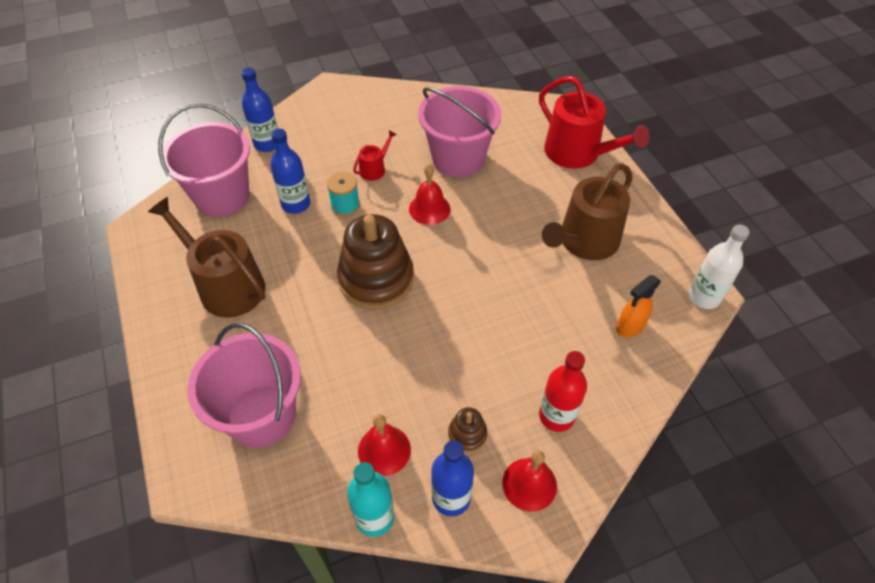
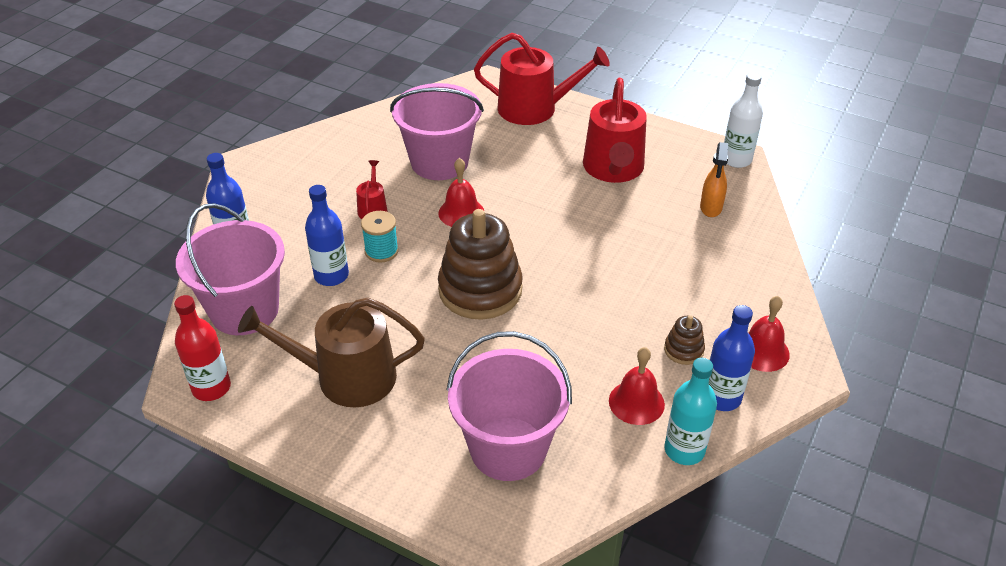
camera: 40 degrees left, 10 degrees down
(556, 416) = (729, 296): red bottle -> red bottle (211, 388)
(584, 241) = (613, 169): brown watering can -> red watering can

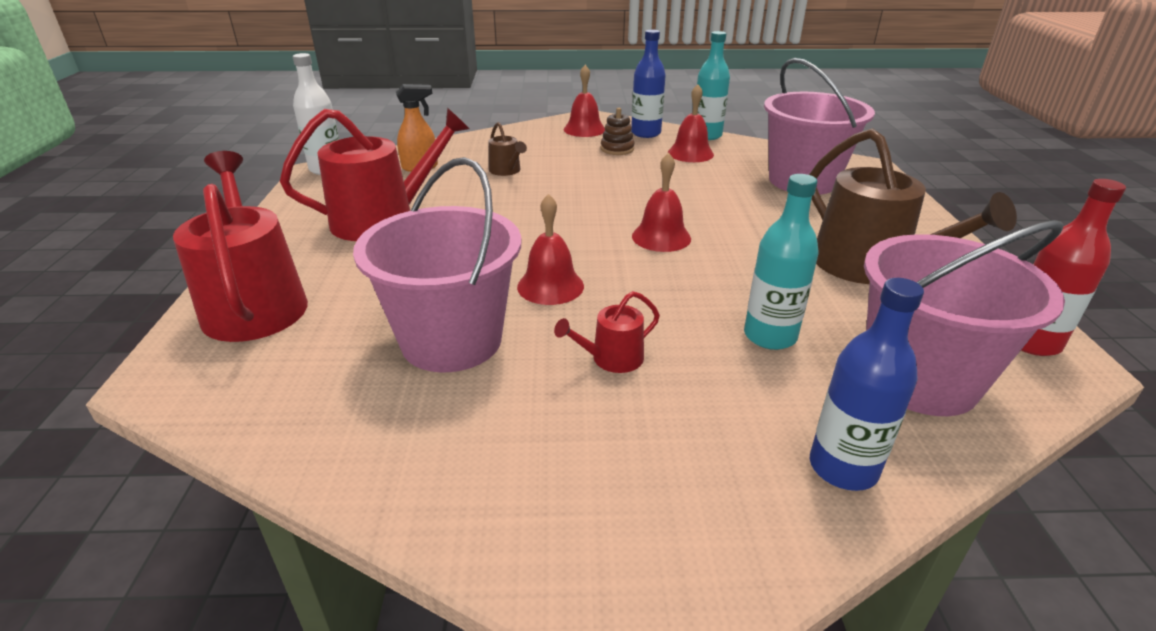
camera: 120 degrees left, 10 degrees down
(331, 276) = (770, 336): blue bottle -> turquoise bottle
(381, 251) = (682, 316): turquoise spool -> none
(480, 290) = (661, 237): brown stacking toy -> red bell
(670, 254) = (506, 171): none -> brown watering can

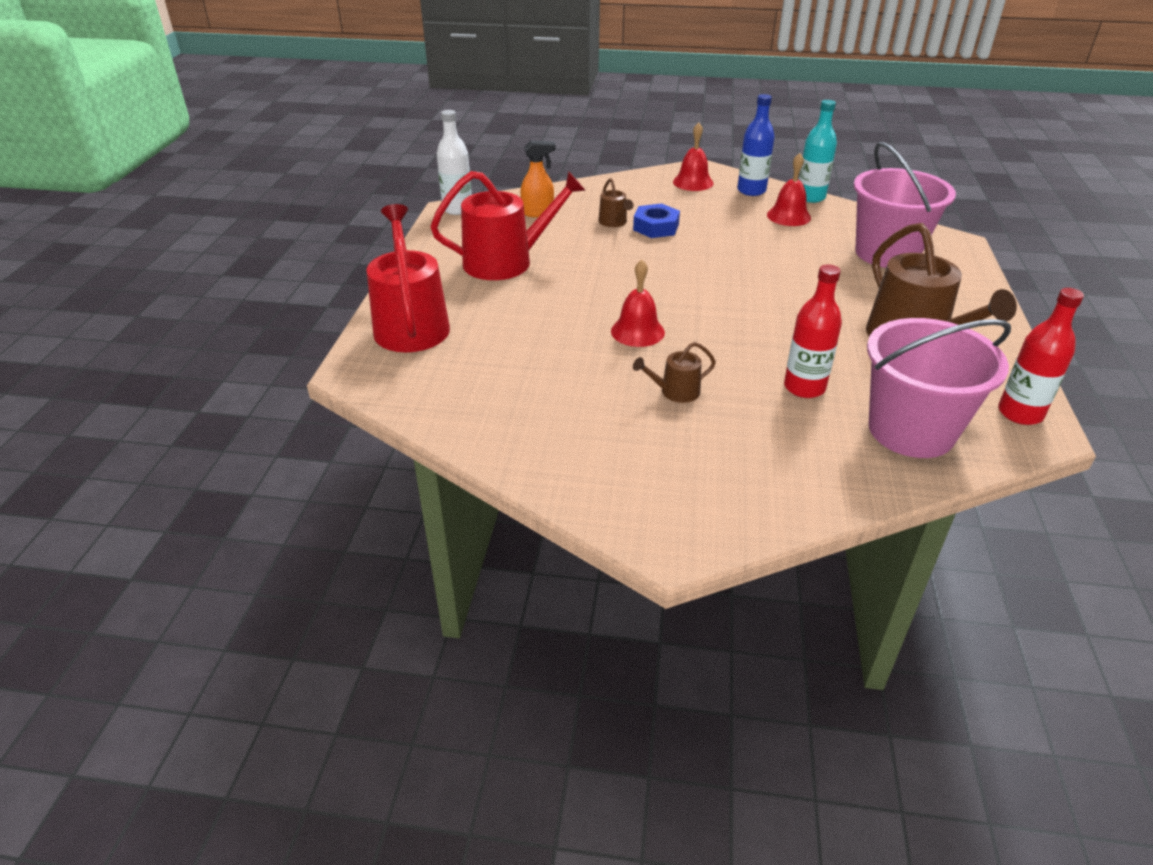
camera: 10 degrees right, 5 degrees up
(451, 340) = (557, 366): pink bucket -> none
(553, 172) = (656, 227): none -> blue nut
(612, 359) = (675, 392): red watering can -> brown watering can
(617, 149) = (719, 206): brown stacking toy -> none
(661, 237) = (739, 297): red bell -> none
(770, 336) = (804, 387): turquoise bottle -> red bottle
(843, 468) = (824, 481): blue bottle -> none

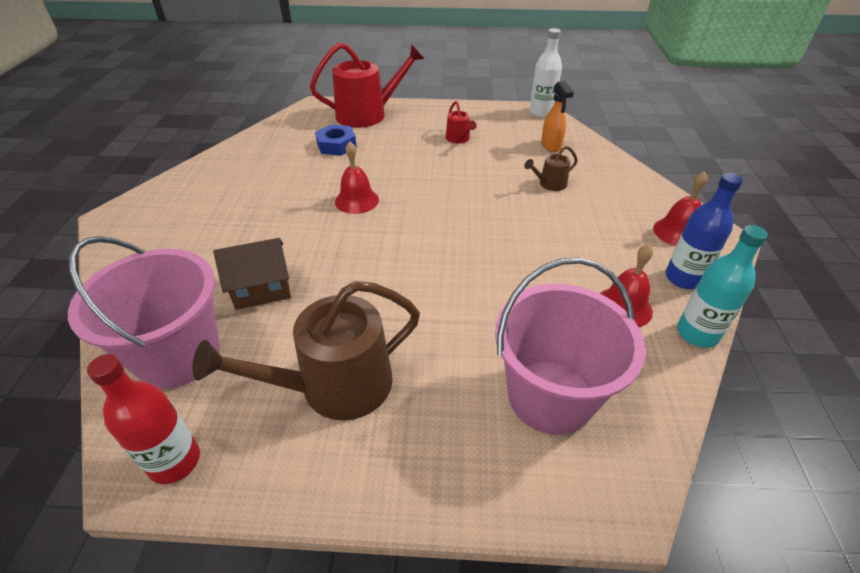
camera: 85 degrees right, 5 degrees up
(506, 262) = (459, 139): red watering can -> red watering can, size x0.46
(656, 227) = (549, 208): blue nut -> blue nut (336, 145)
(675, 392) = (271, 219): brown watering can -> none
(804, 387) = (261, 289): red bottle -> brown house

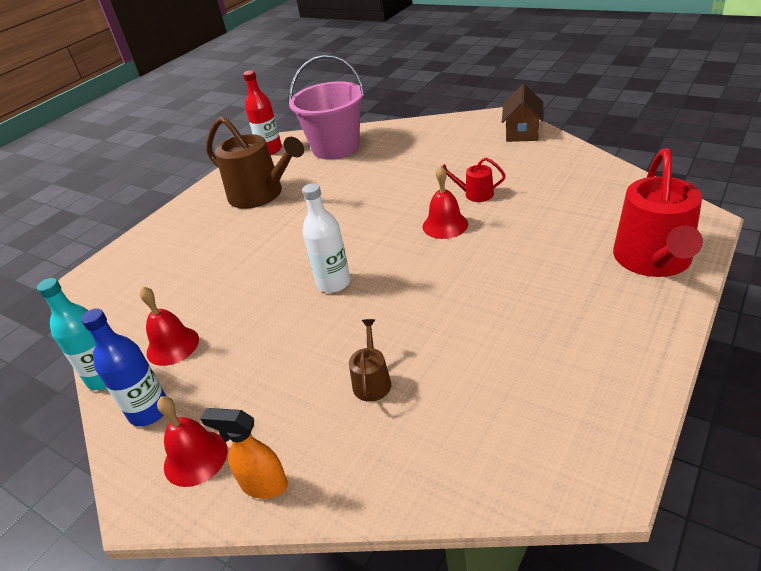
camera: 125 degrees right, 5 degrees down
(261, 289) = (366, 173): brown house -> brown house (522, 132)
(335, 386) = (261, 194): brown watering can -> brown watering can turned 120 degrees clockwise
(336, 145) = (570, 225): blue nut -> none
(459, 139) = (538, 332): red watering can -> red watering can (475, 194)
(541, 113) = (593, 478): white bottle -> white bottle (333, 283)
(550, 396) = (163, 272): pink bucket -> none
(551, 146) = (463, 431): orange spray bottle -> orange spray bottle (263, 485)

